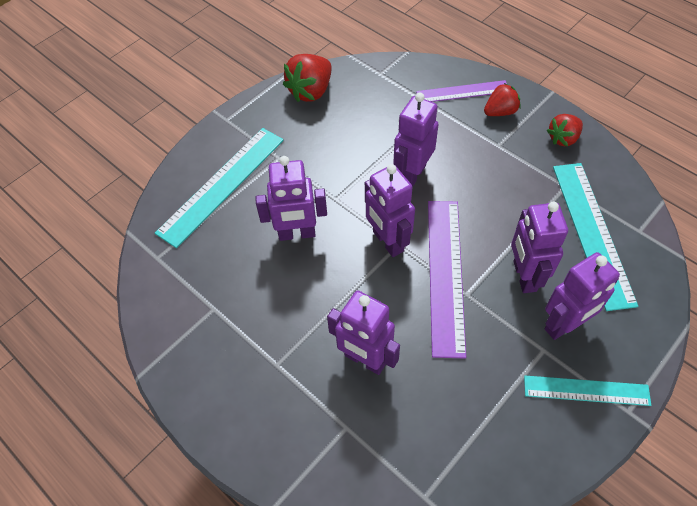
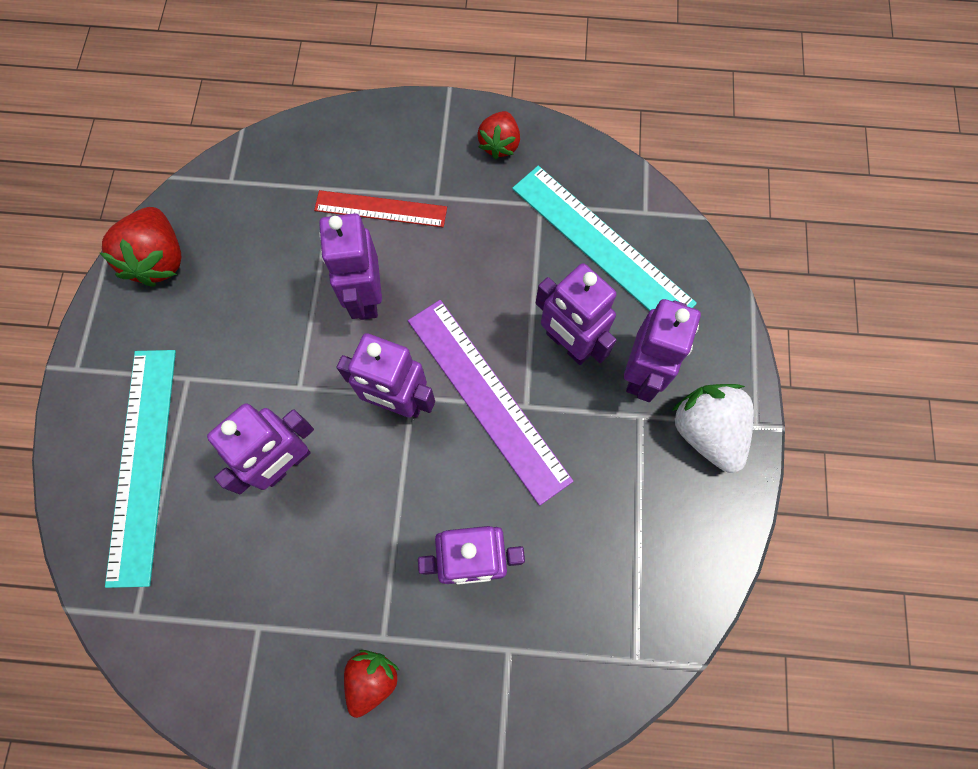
camera: 40 degrees left, 15 degrees up
(458, 133) = (380, 209): none -> red ruler
(462, 92) = (348, 149): purple ruler -> none
(500, 112) = (409, 150): red strawberry -> red strawberry (372, 679)
(586, 390) = (706, 431): turquoise ruler -> white strawberry

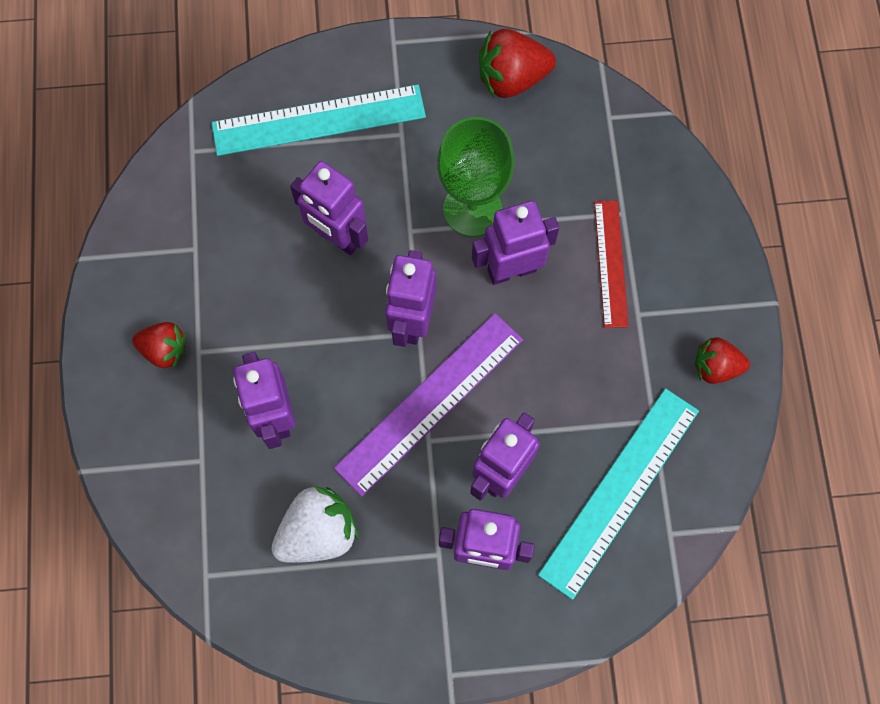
camera: 80 degrees right, 0 degrees up
(291, 322) = (472, 209): none -> green goblet
(706, 431) = (434, 623): white strawberry -> white strawberry (318, 532)

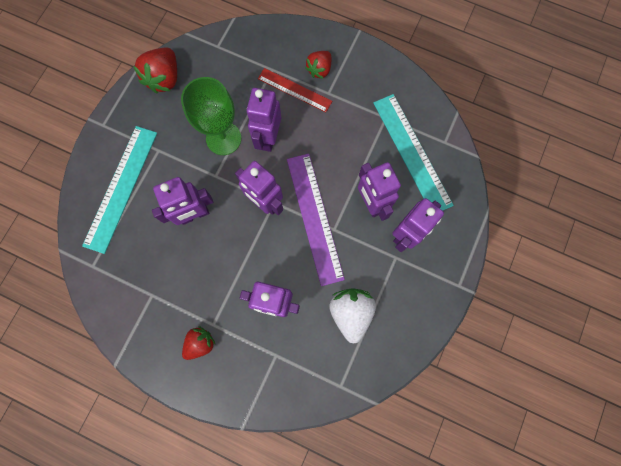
camera: 60 degrees left, 5 degrees up
(715, 367) = (376, 74): red strawberry -> red strawberry (319, 70)

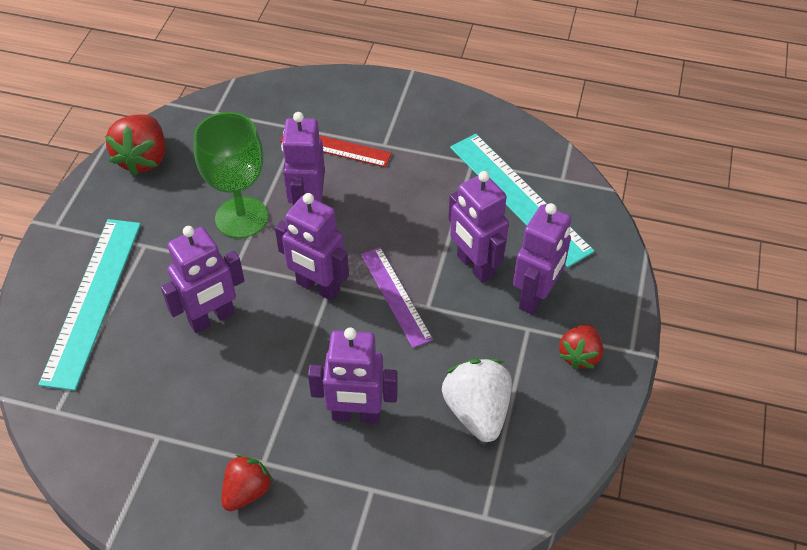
camera: 10 degrees left, 25 degrees down
(314, 218) = (395, 296): purple ruler -> purple ruler, size x0.62
(319, 70) = (366, 120): red strawberry -> red strawberry (579, 355)

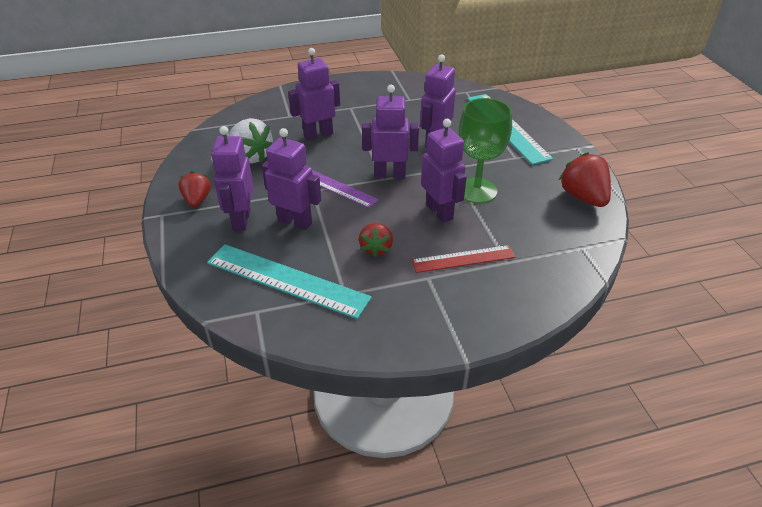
camera: 150 degrees right, 10 degrees down
(247, 491) = (349, 98): red strawberry -> red strawberry (376, 248)

